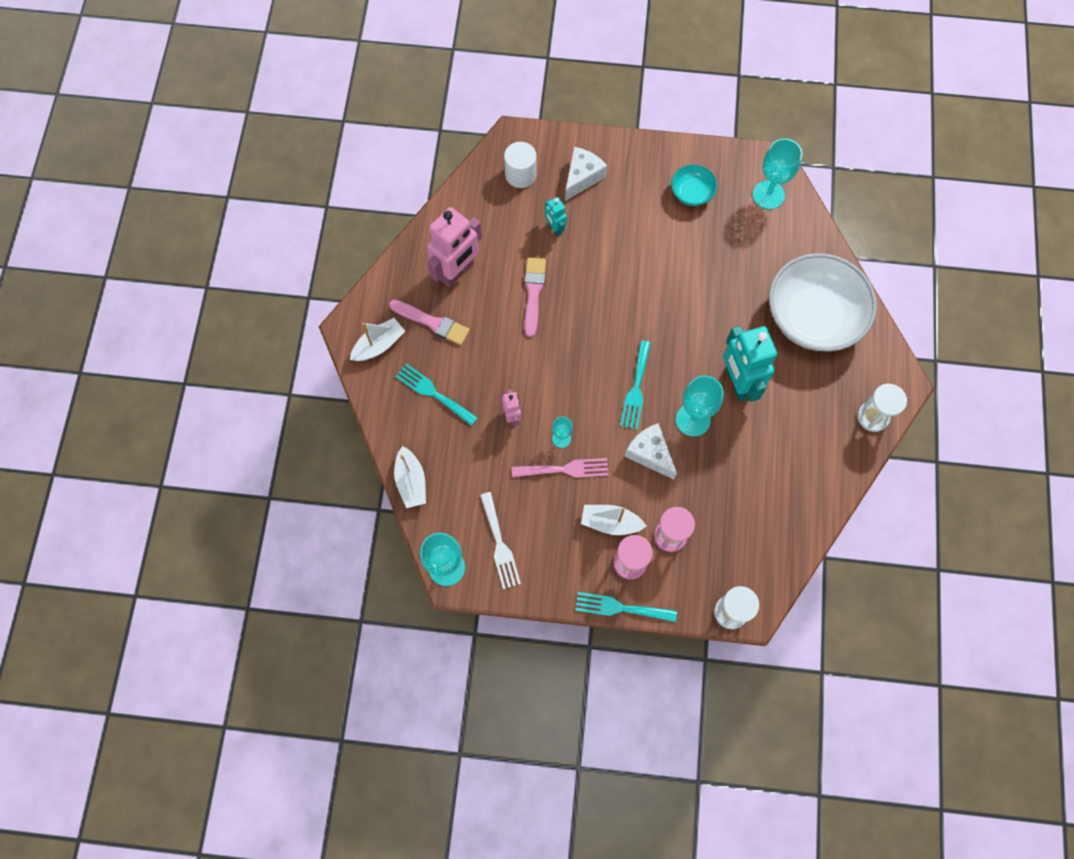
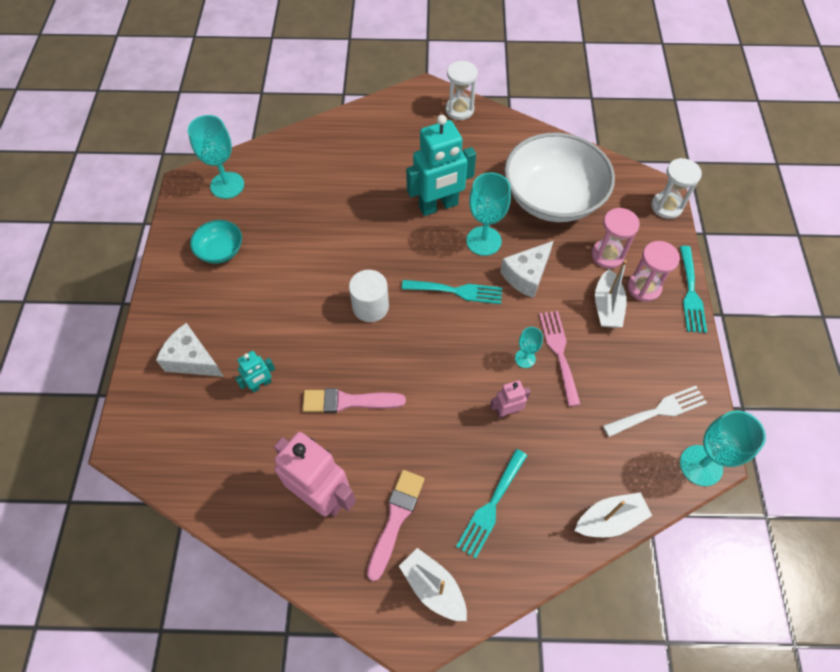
camera: 95 degrees left, 10 degrees down
(520, 174) = (182, 430): white cylinder -> white cylinder (370, 307)
(813, 316) = (363, 150): white bowl -> white bowl (552, 198)

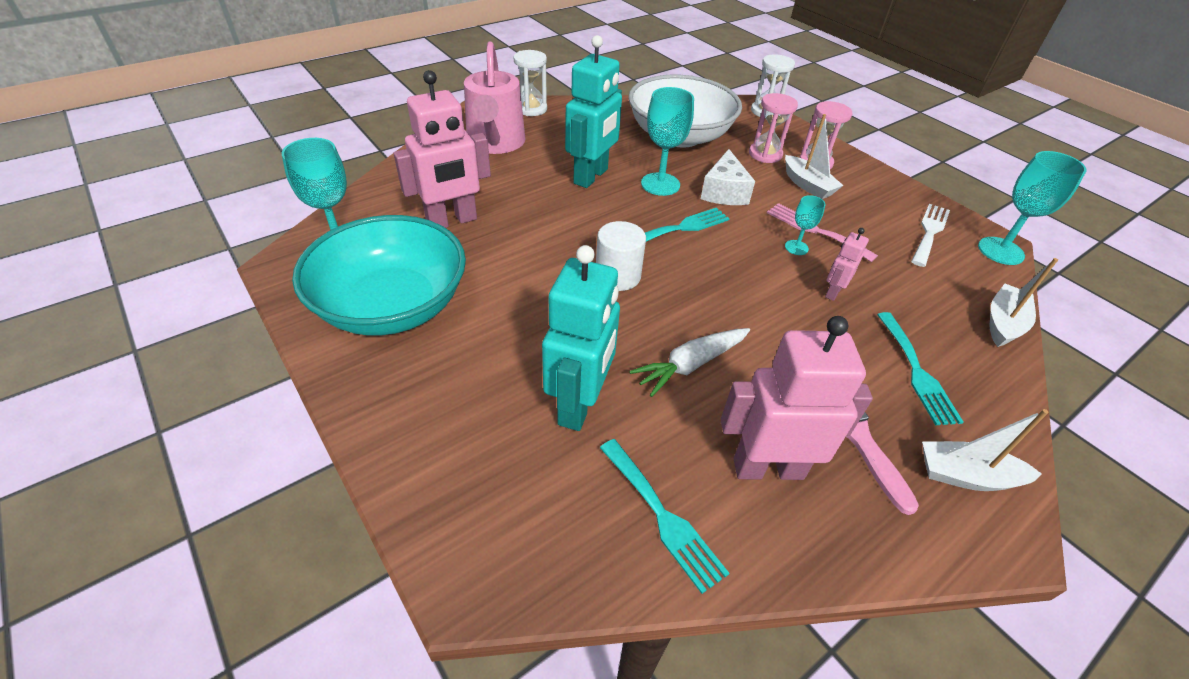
camera: 40 degrees left, 15 degrees down
(192, 359) = (466, 428): white cheese -> none
(220, 250) = (392, 306): turquoise bowl -> turquoise bowl, size x2.18
(261, 384) = (579, 404): turquoise robot -> turquoise robot, size x2.06
(307, 199) = (452, 221): none -> pink robot
(348, 401) = (690, 365): pink brush -> white carrot
(399, 136) = (495, 143): none -> pink watering can
(691, 293) = (849, 153): turquoise fork -> turquoise fork (663, 517)

